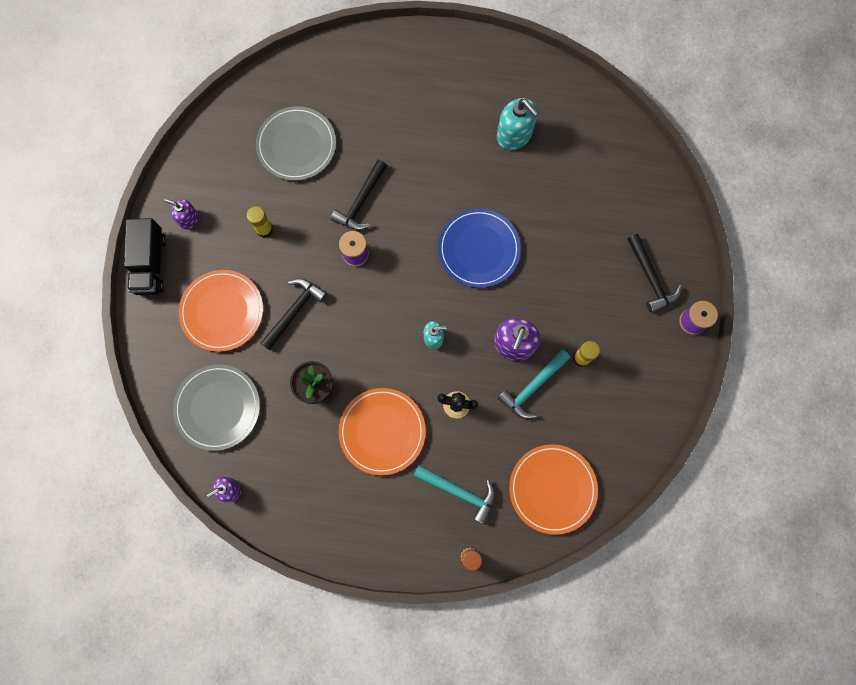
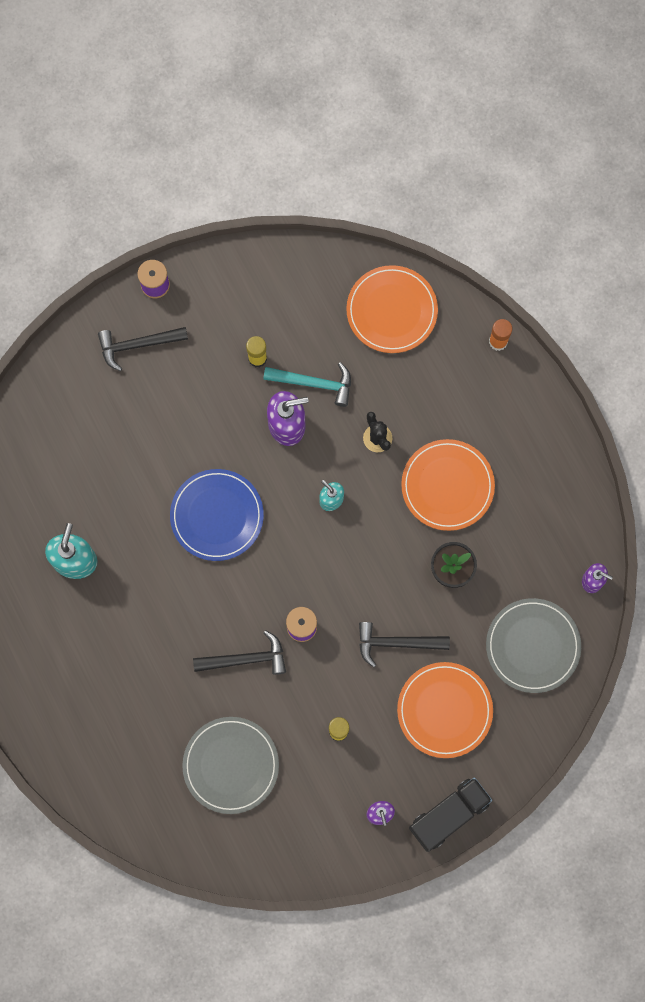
camera: 125 degrees left, 0 degrees up
(459, 492) = (451, 385): turquoise hammer -> none
(650, 278) = (138, 345): black hammer -> black hammer turned 135 degrees counterclockwise

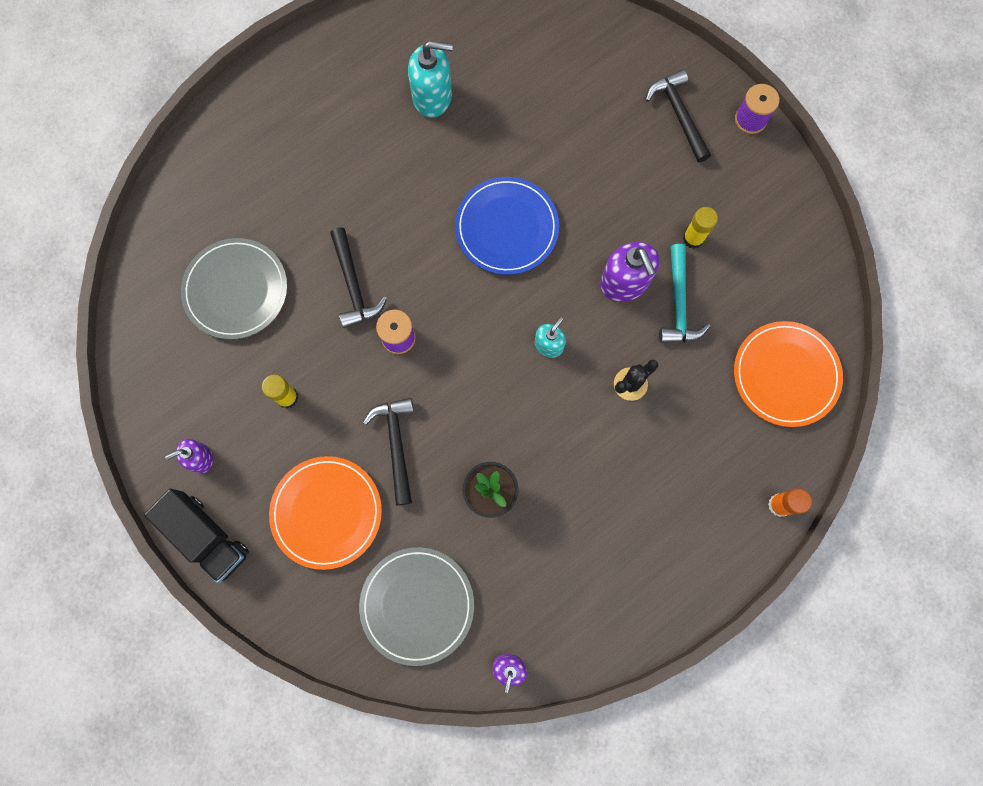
camera: 80 degrees right, 0 degrees up
(447, 486) = (590, 473): orange plate -> none

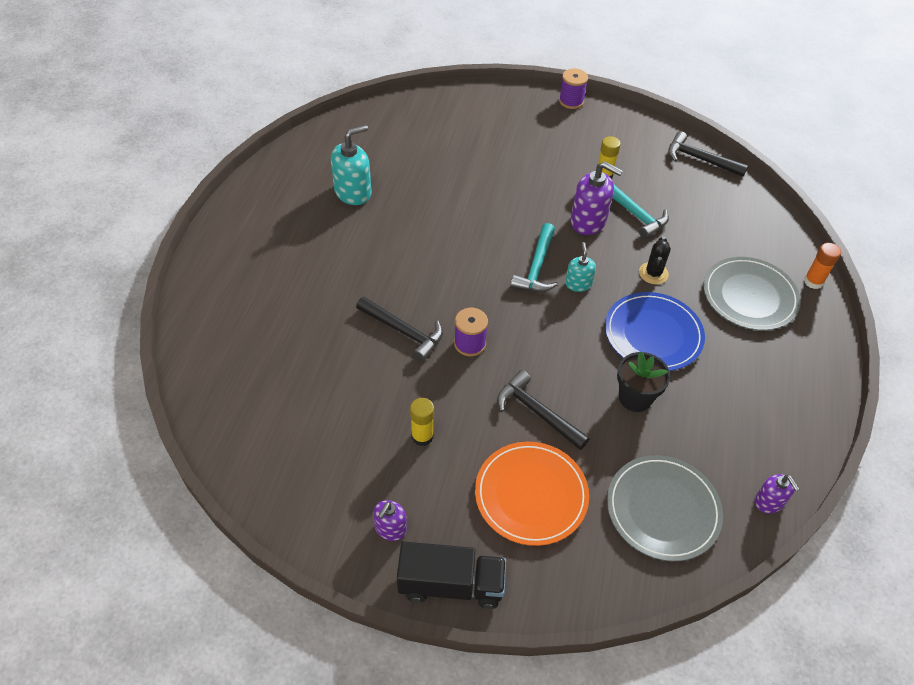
camera: 40 degrees left, 25 degrees down
(236, 290) = (311, 390): grey plate -> grey plate (749, 296)
(506, 228) = (480, 235): blue plate -> blue plate (653, 334)
(527, 300) = (536, 267): none -> turquoise hammer
(679, 115) = (526, 120): black hammer -> black hammer (700, 159)
(785, 375) = (736, 212): orange plate -> none

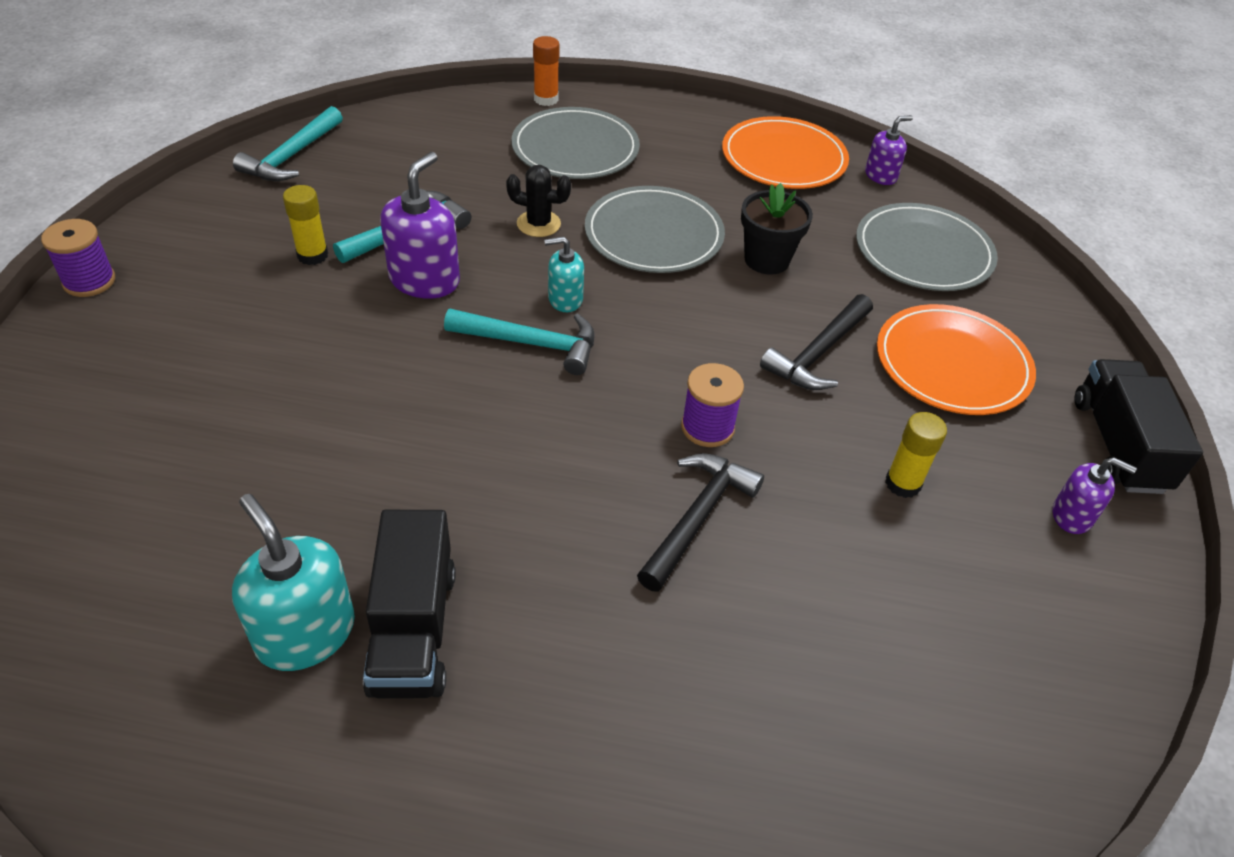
camera: 95 degrees left, 5 degrees down
(350, 224) = (413, 629): none -> black truck
(653, 334) = (654, 234): blue plate -> grey plate
(700, 159) = (292, 156): black hammer -> turquoise hammer
(776, 431) = (783, 158): none -> orange plate

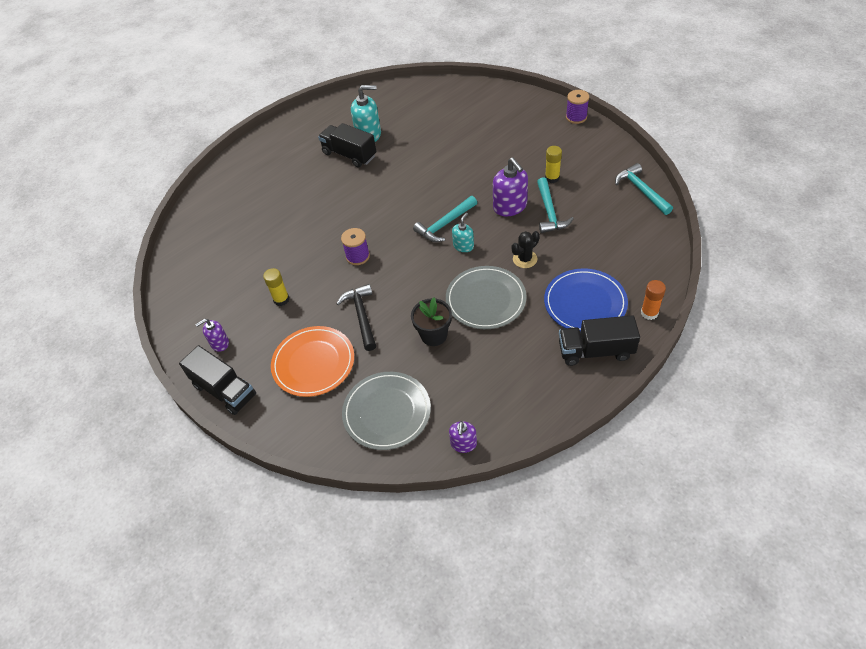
camera: 135 degrees right, 5 degrees up
(575, 148) = (585, 303): grey plate -> blue plate
(646, 122) = (595, 351): none -> black truck
(697, 518) = (324, 233): black hammer -> none
(783, 158) = (514, 401): orange plate -> none

